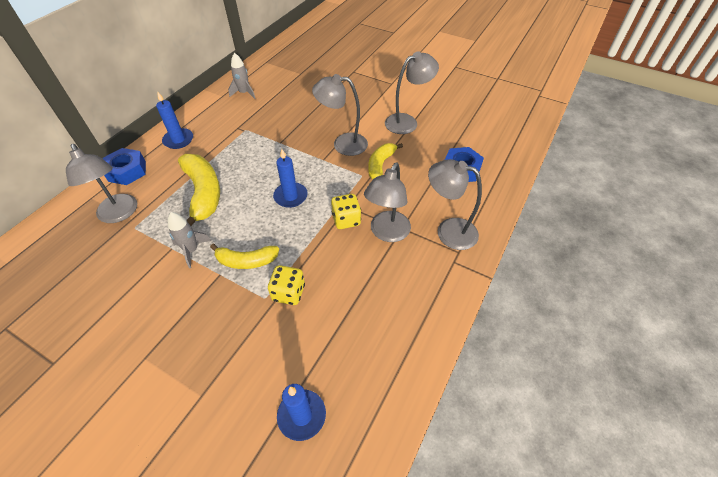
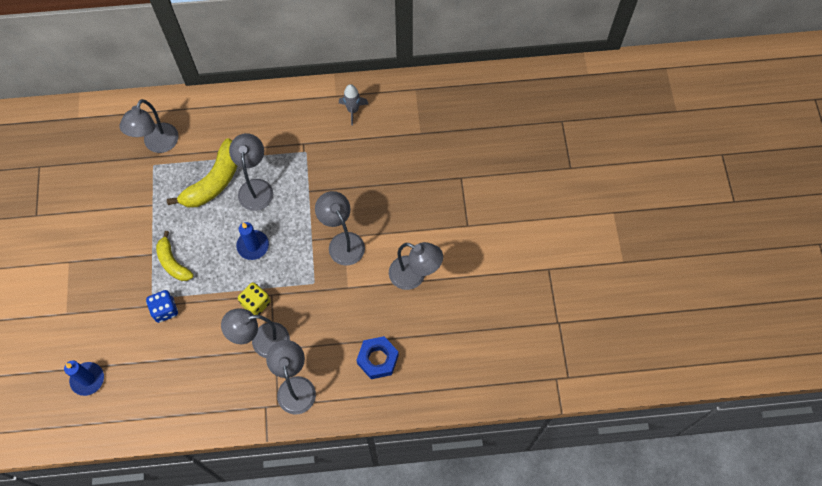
camera: 55 degrees right, 15 degrees up
(127, 171) = (199, 109): blue nut -> none
(178, 140) = (256, 113): blue candle -> none
(192, 250) = (158, 220): grey rocket -> none
(241, 170) = (256, 187): none -> grey lamp
(288, 293) = (165, 310): yellow dice -> blue dice
(380, 165) = (337, 289): yellow banana -> none

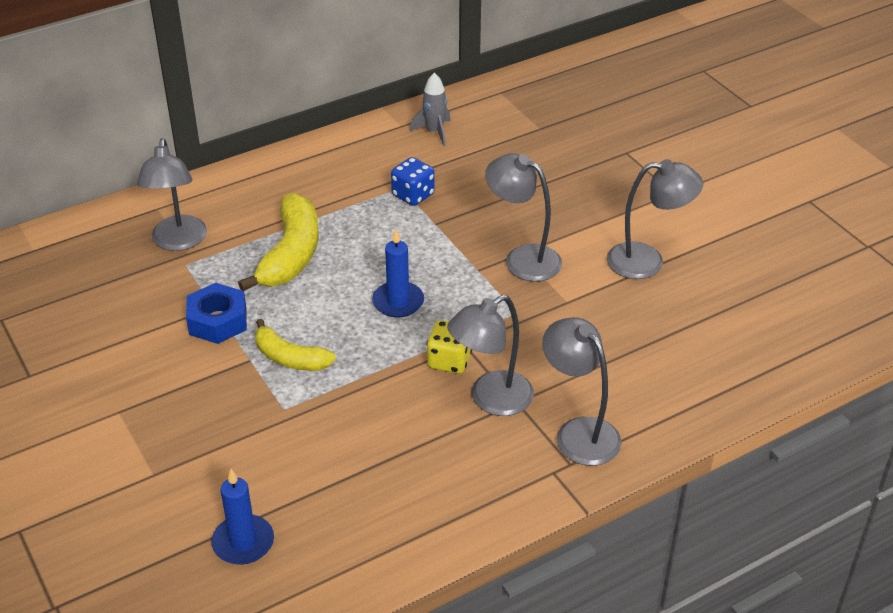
camera: 25 degrees left, 25 degrees down
(165, 310) = (315, 415): blue dice -> blue dice (413, 195)
(256, 187) = (357, 242): grey lamp -> none
(377, 359) = (671, 361): blue nut -> blue nut (218, 321)

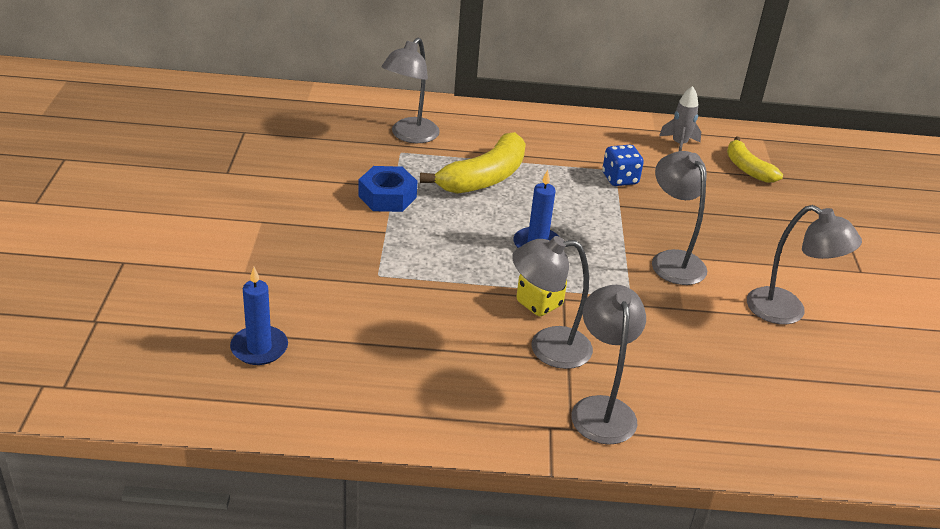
camera: 30 degrees right, 5 degrees down
(290, 358) = (416, 244): yellow banana -> yellow banana (747, 169)

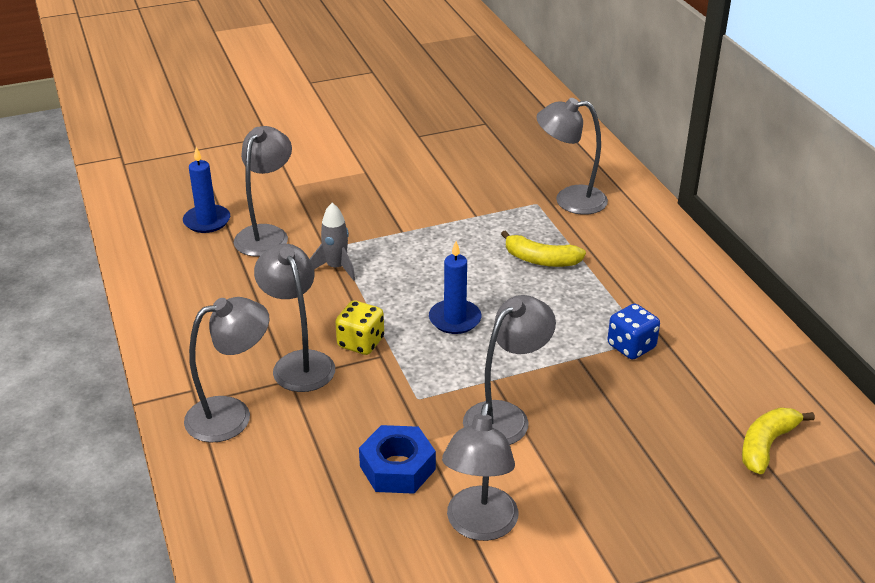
camera: 70 degrees right, 0 degrees up
(321, 313) = (266, 234): none -> grey lamp
(387, 197) = (456, 217): blue nut -> blue nut (397, 468)
(484, 178) = (541, 260): yellow banana -> yellow banana, size x0.62
(679, 144) = (759, 377): grey rocket -> grey rocket (336, 267)

